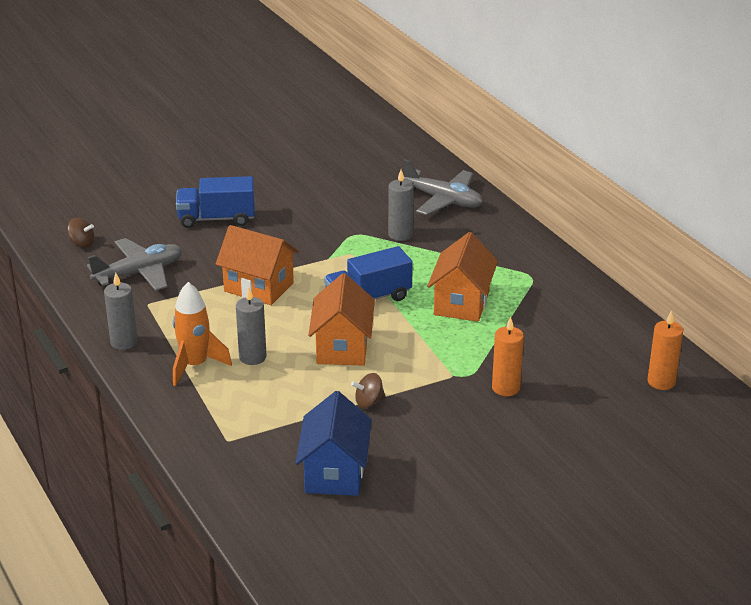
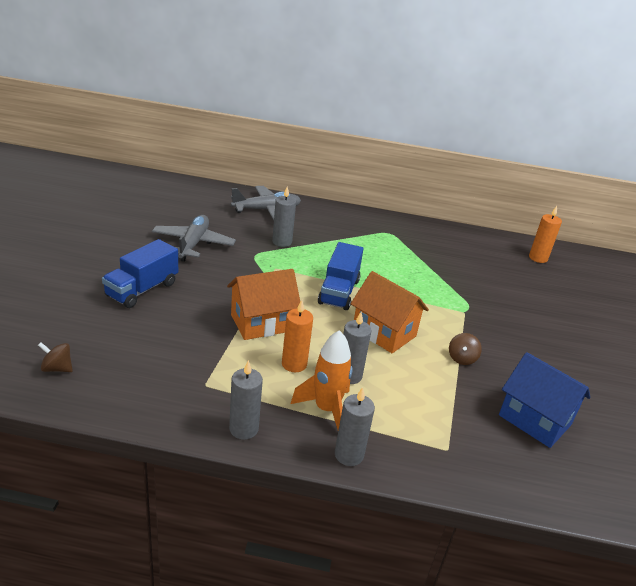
camera: 55 degrees left, 0 degrees up
(82, 243) = (57, 368): brown spinning top -> brown spinning top turned 135 degrees counterclockwise
(139, 273) = (155, 364): grey plane -> grey plane (193, 244)
(158, 397) = (349, 455): none -> grey candle
(461, 303) = (388, 266): orange house -> none
(505, 388) = (497, 303): orange candle -> orange candle (294, 364)

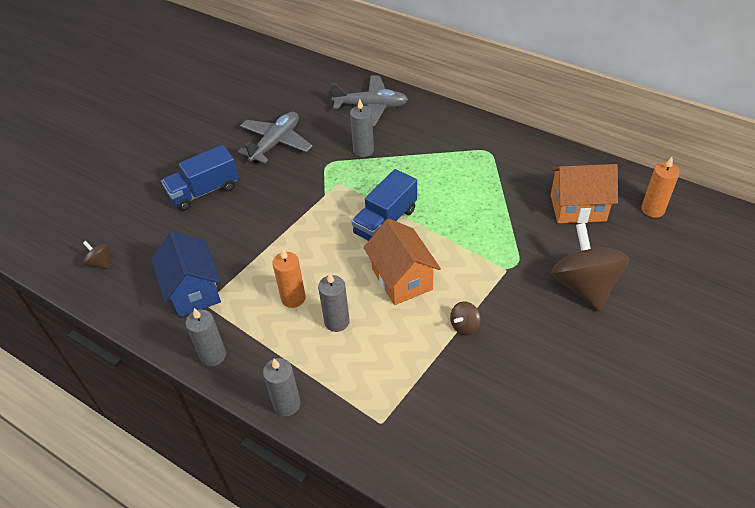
camera: 30 degrees right, 15 degrees up
(261, 323) = (289, 246): orange house -> orange house (578, 208)
(326, 409) = (294, 353): orange rocket -> none
(530, 314) = (584, 286): none -> brown spinning top
(535, 420) = (494, 414): blue house -> blue house (193, 291)

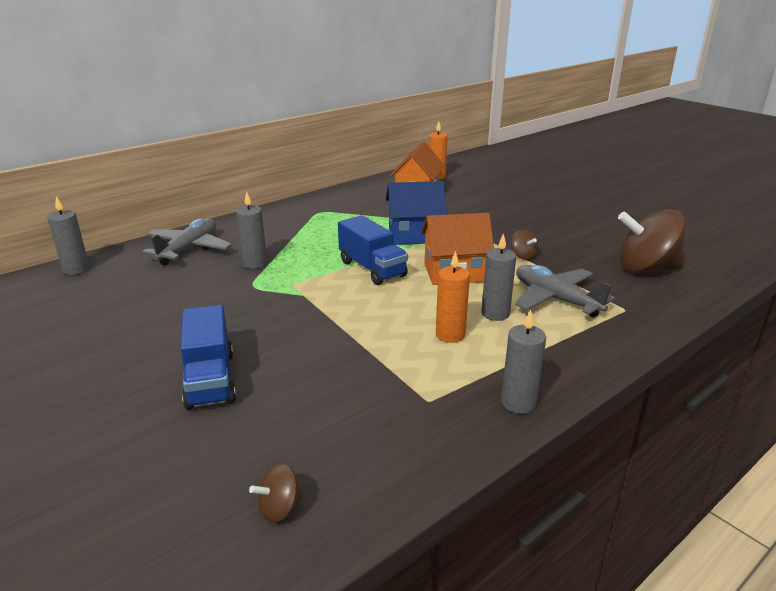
camera: 75 degrees left, 20 degrees down
(193, 291) = (400, 408): blue house -> blue house (414, 235)
(276, 143) = (177, 313): grey plane -> grey plane (555, 299)
(287, 404) = (599, 358): grey candle -> grey candle (76, 269)
(584, 286) = (499, 209): brown spinning top -> brown spinning top (646, 268)

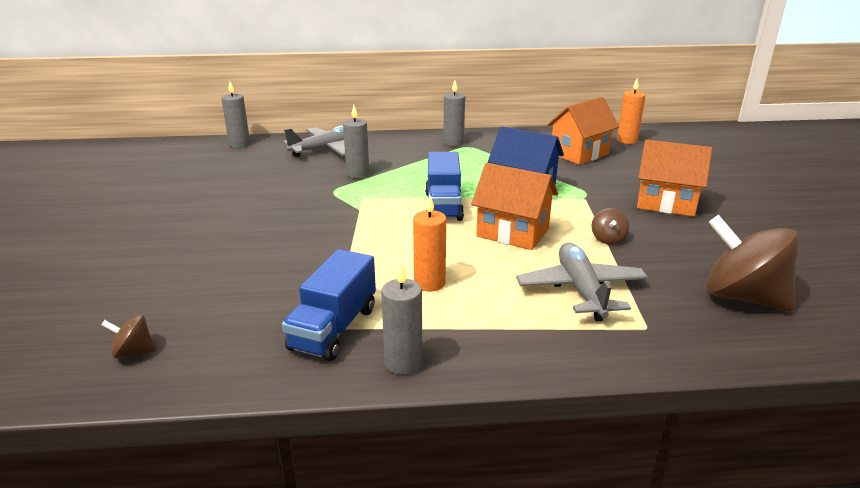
camera: 35 degrees right, 0 degrees up
(210, 380) = (214, 248): blue truck -> blue truck (333, 328)
(495, 314) = (498, 281): grey candle -> grey candle (453, 143)
(523, 218) = (666, 203): none -> orange house

